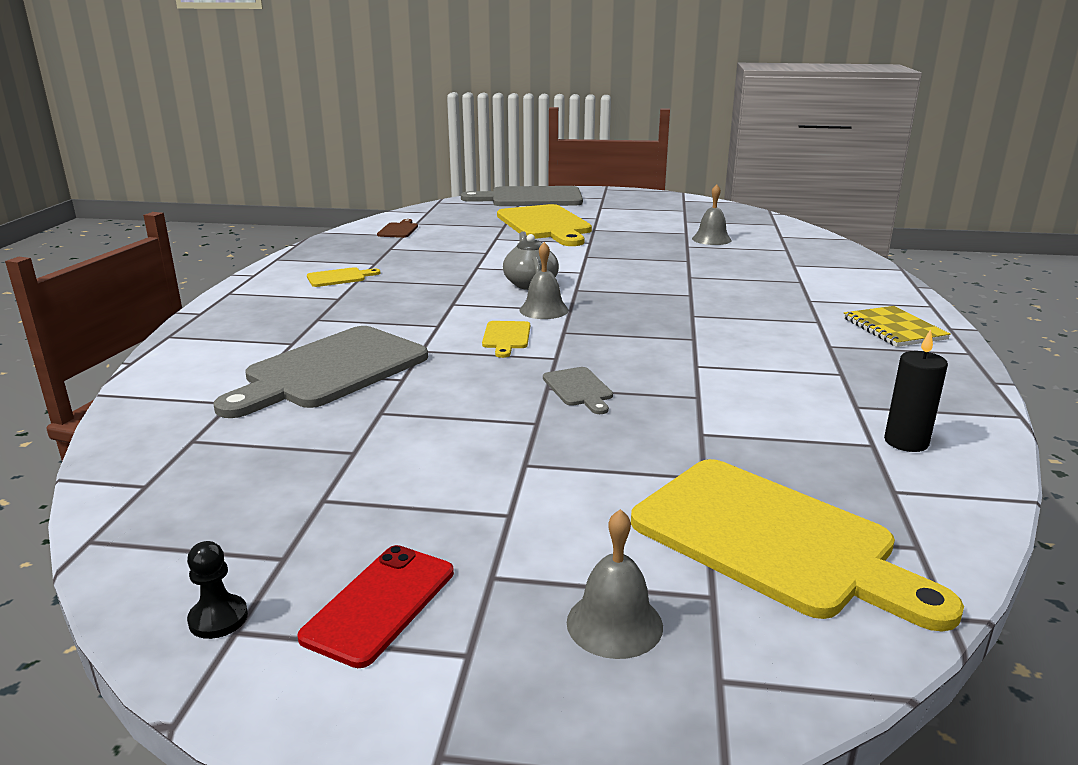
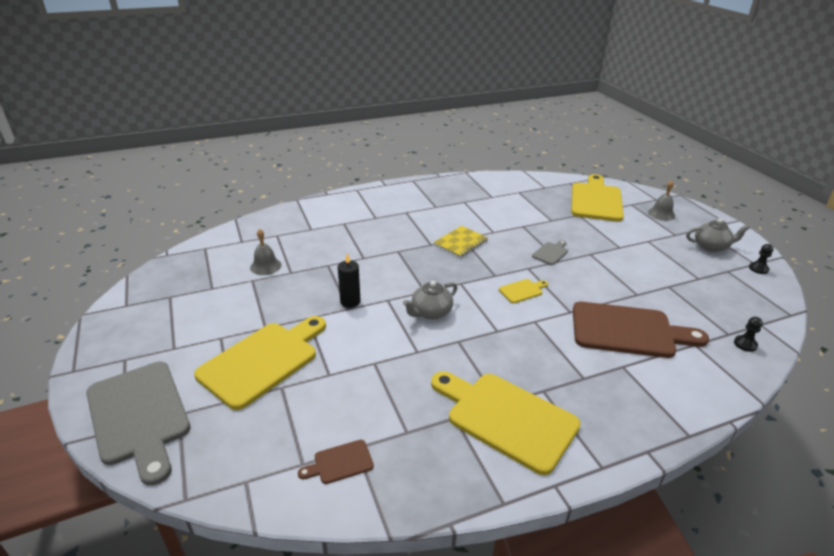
camera: 120 degrees left, 10 degrees up
(156, 441) = (745, 344): none -> black pawn
(330, 370) = (628, 331): grey cutting board -> brown cutting board
(339, 277) = (506, 418): yellow cutting board -> yellow cutting board, size x2.30
(380, 604) = (711, 247): red phone -> grey teapot
(544, 310) = (471, 292): grey bell -> none
(894, 329) = (399, 195): yellow notebook -> yellow notebook (460, 243)
(906, 442) = (510, 187): black candle -> black candle (350, 302)

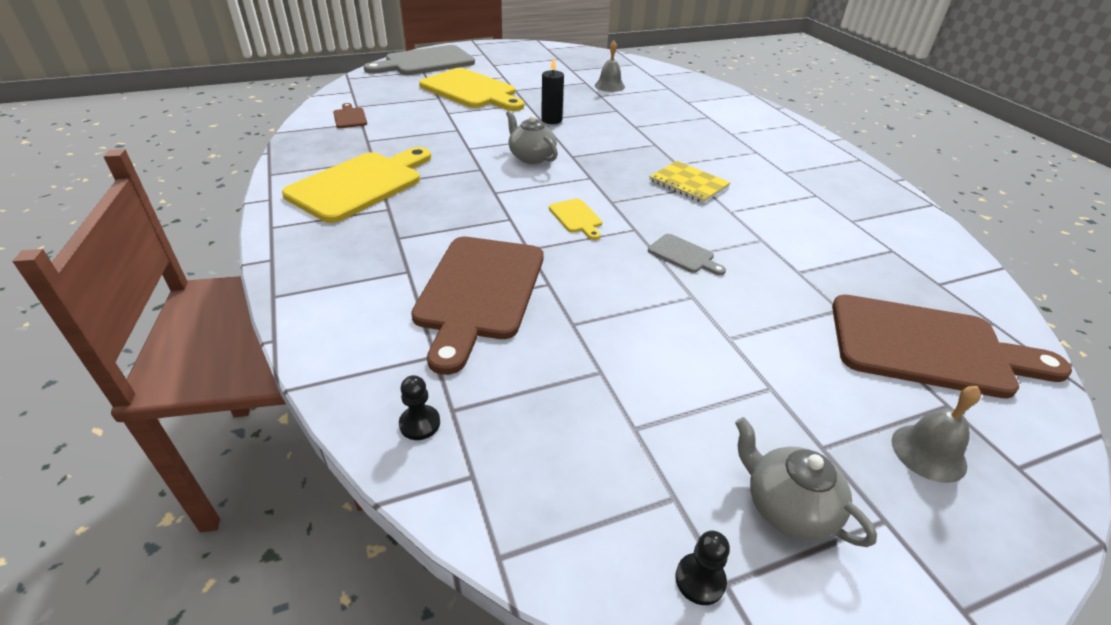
camera: 90 degrees right, 5 degrees up
(596, 200) = (928, 347): yellow cutting board -> brown cutting board
(711, 247) = (787, 507): grey teapot -> grey teapot turned 135 degrees clockwise

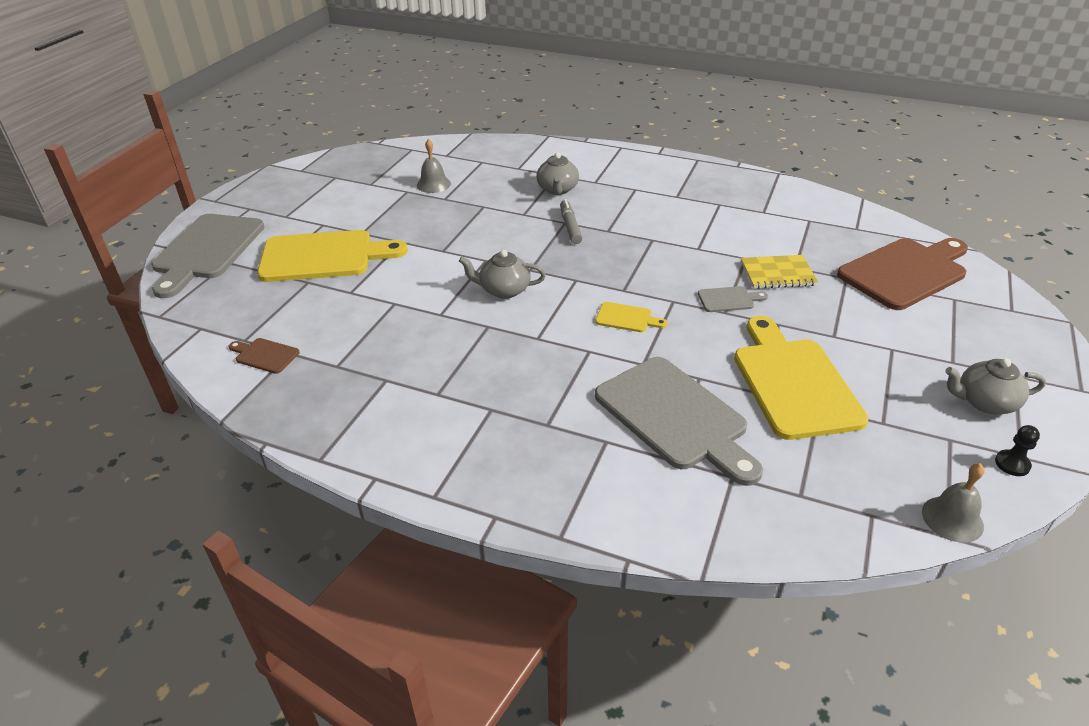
camera: 45 degrees left, 0 degrees up
(360, 184) = (423, 407): yellow cutting board -> yellow cutting board (793, 383)
(420, 423) = (802, 517): black pawn -> none
(479, 292) = (675, 417): brown cutting board -> grey cutting board
(551, 120) = (452, 246): black candle -> none
(653, 148) = (570, 227): none -> grey marker
(688, 184) = (641, 243): yellow notebook -> yellow notebook (777, 274)
(691, 125) = (557, 189): none -> grey teapot
(928, 452) = (981, 330): grey bell -> grey bell (952, 519)

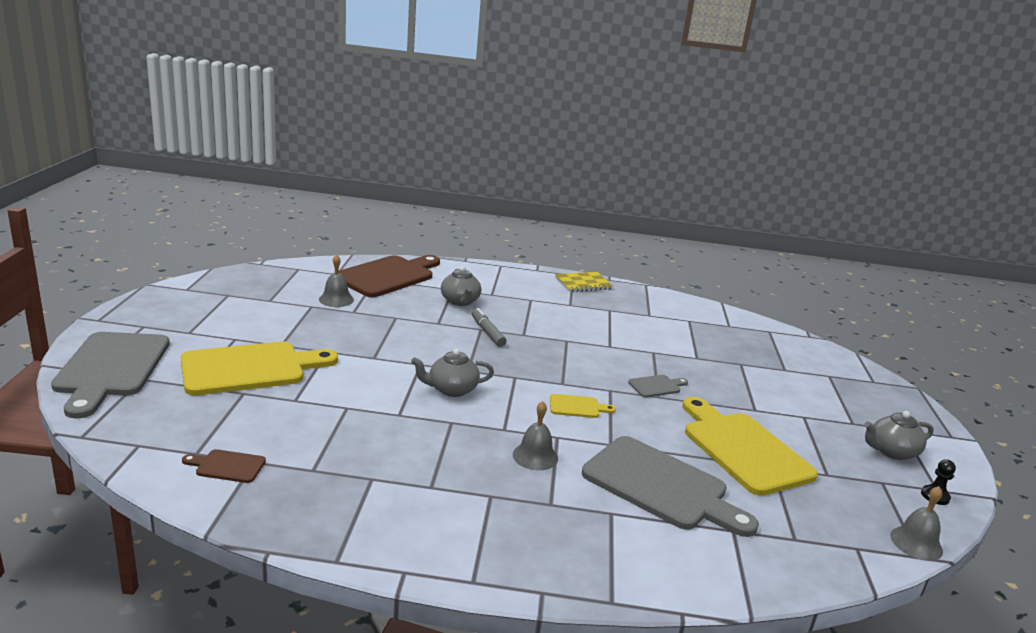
camera: 20 degrees left, 15 degrees down
(555, 370) = (535, 456): none -> grey bell
(777, 274) = (686, 363): yellow notebook -> yellow notebook (583, 283)
(905, 272) = (783, 357): brown cutting board -> brown cutting board (388, 276)

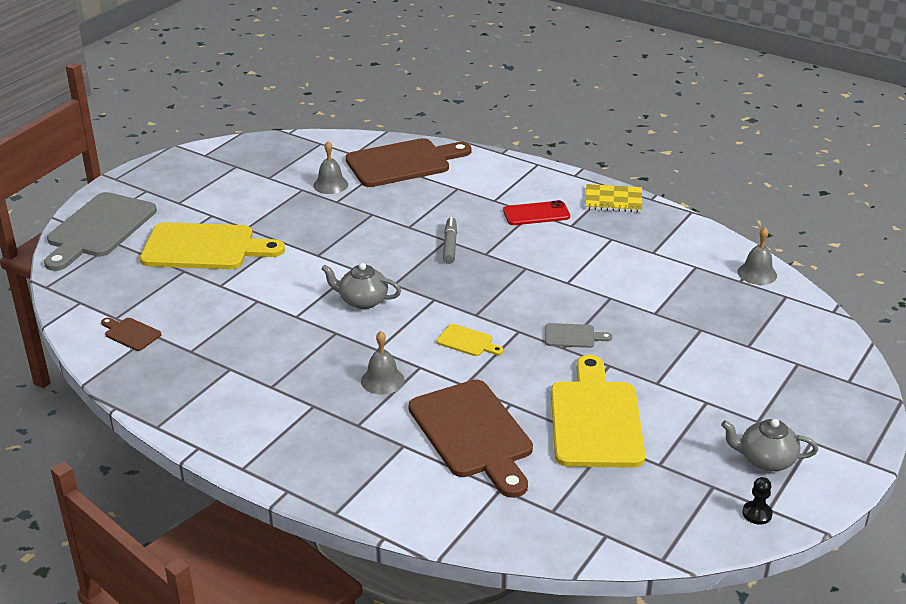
camera: 30 degrees right, 10 degrees up
(460, 301) = (452, 204): grey teapot -> none
(535, 300) = (536, 214): none -> red phone
(660, 486) = (473, 434): grey cutting board -> brown cutting board
(916, 543) = (675, 548): grey bell -> grey bell (757, 273)

